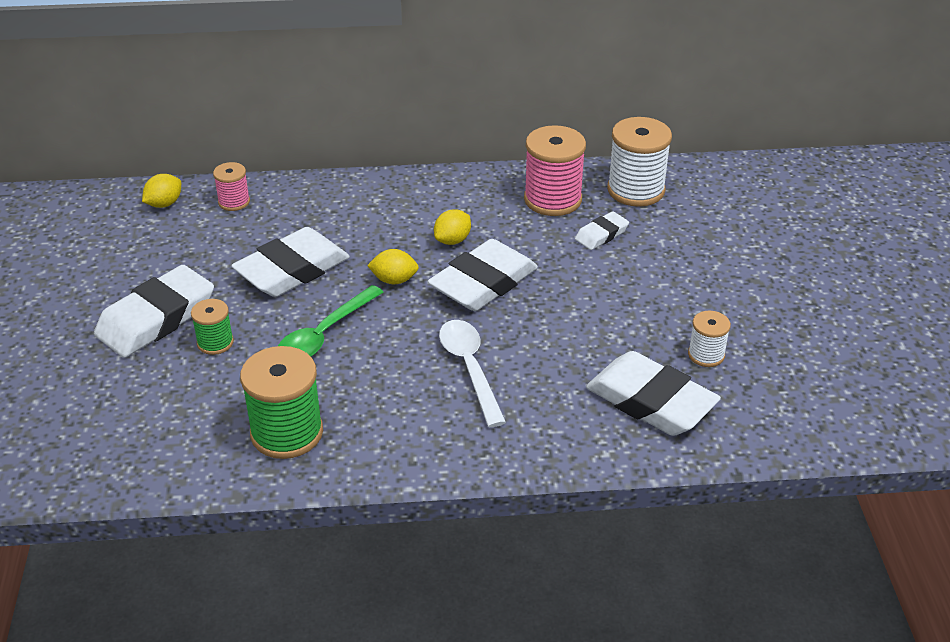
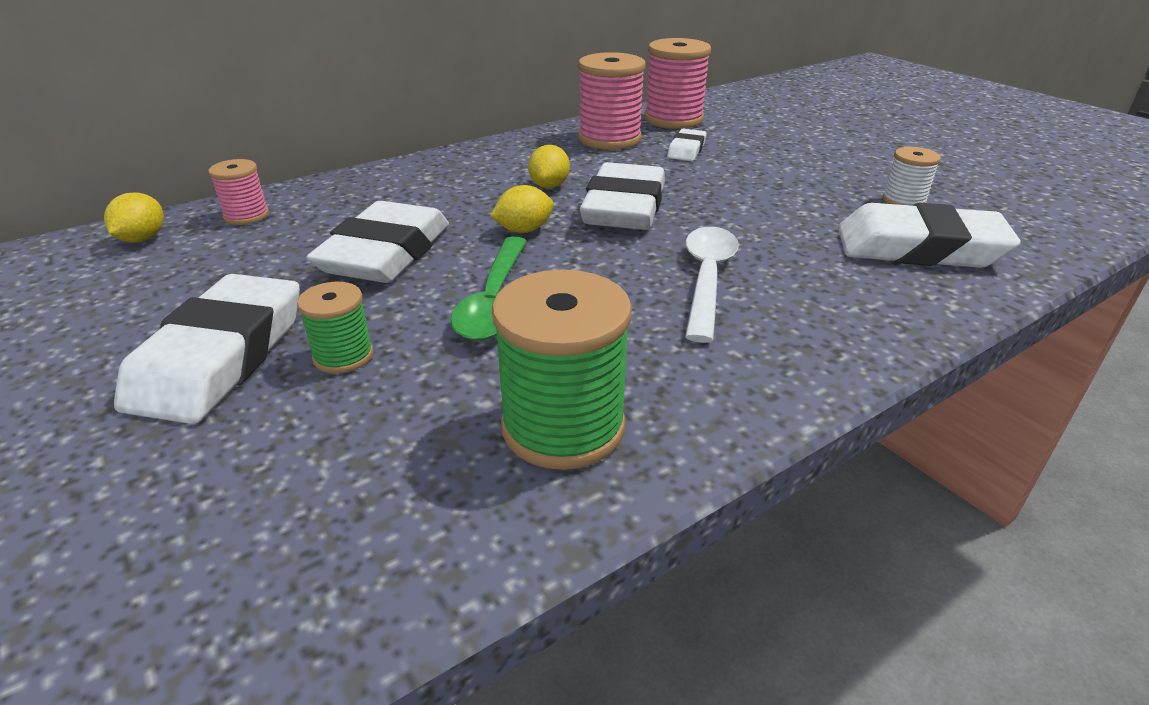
camera: 30 degrees left, 5 degrees down
(469, 368) = (707, 278): white spoon -> white spoon turned 60 degrees clockwise
(636, 190) = (673, 119): white spool -> pink spool

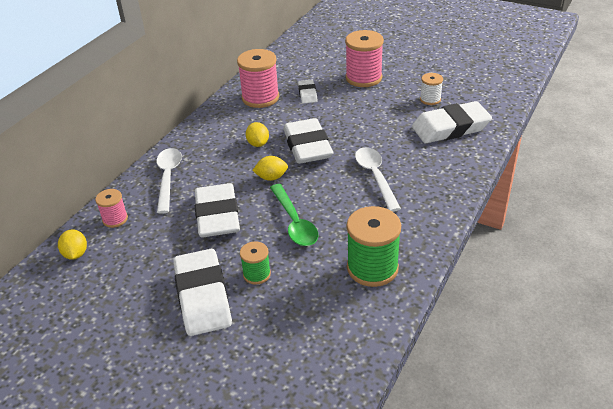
camera: 25 degrees left, 5 degrees up
(376, 190) = (168, 177): none -> white spoon
(524, 230) = (271, 177): yellow lemon -> yellow lemon turned 45 degrees clockwise
(673, 119) = (282, 70): pink spool -> pink spool (363, 78)

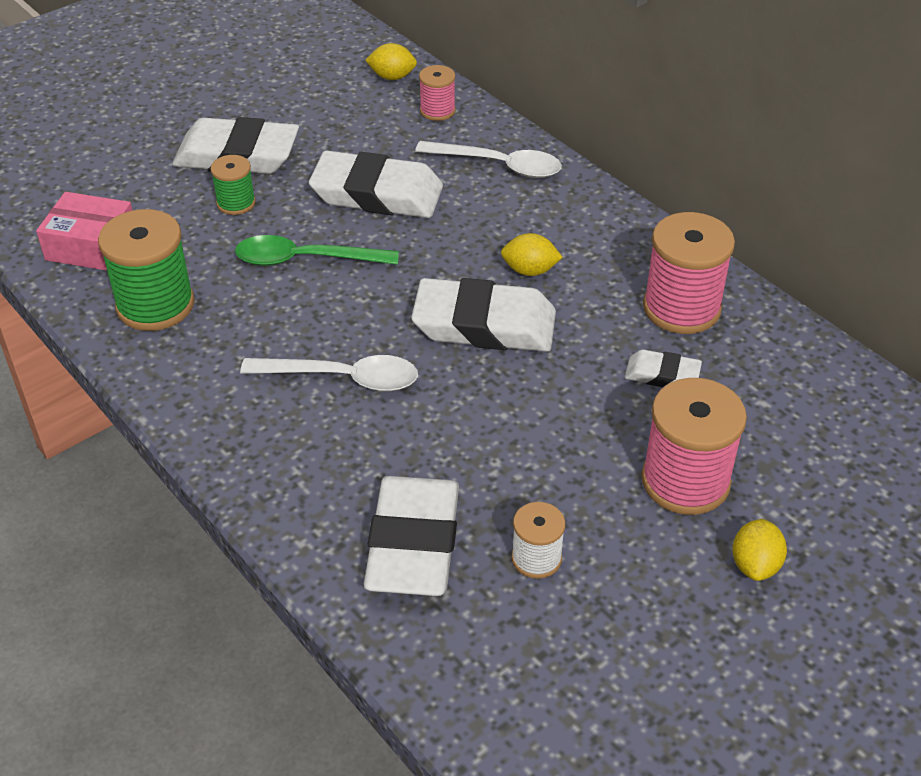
camera: 110 degrees right, 5 degrees up
(271, 177) = (426, 263): yellow lemon -> yellow lemon (755, 565)
(339, 327) = (91, 245): none -> pink box

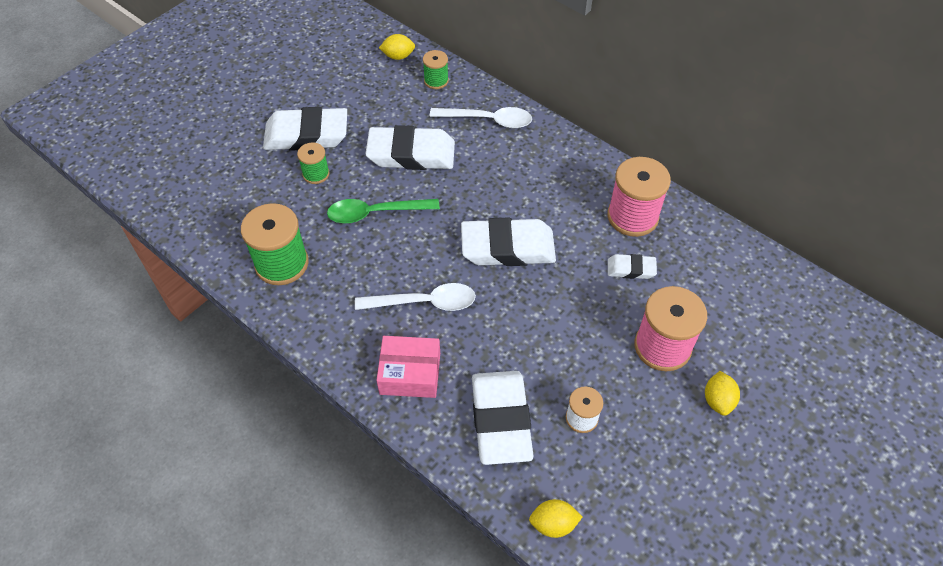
camera: 10 degrees left, 10 degrees up
(91, 245) = (224, 222): pink box -> pink box (410, 373)
(437, 111) = (436, 81): pink spool -> green spool
(530, 271) = (528, 201): yellow lemon -> yellow lemon (553, 524)

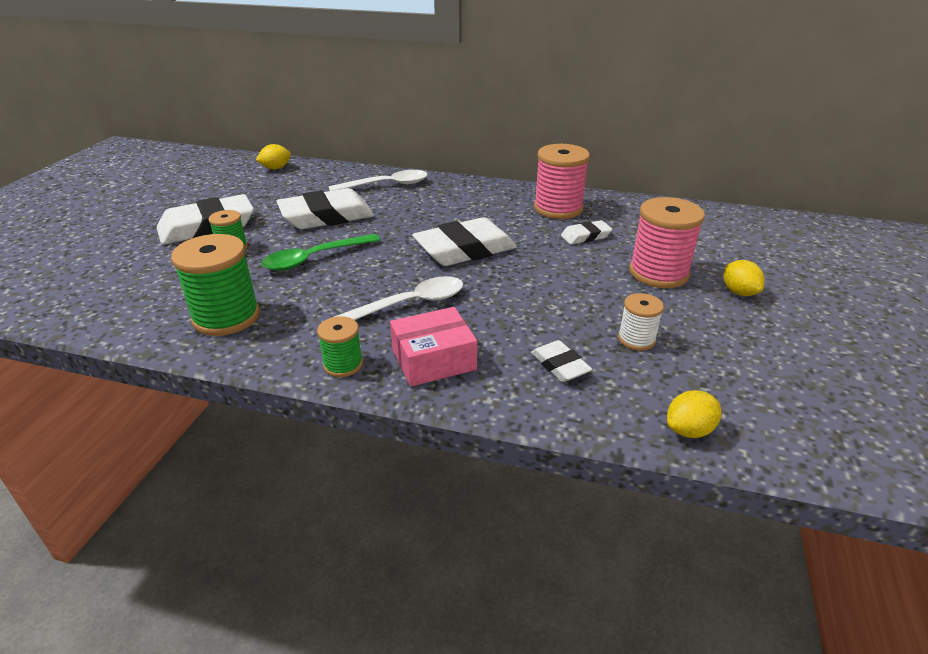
camera: 25 degrees left, 20 degrees down
(436, 81) = (322, 174): green spool -> green spool (343, 365)
(501, 420) = (560, 365): white eraser -> white eraser, size x0.50

